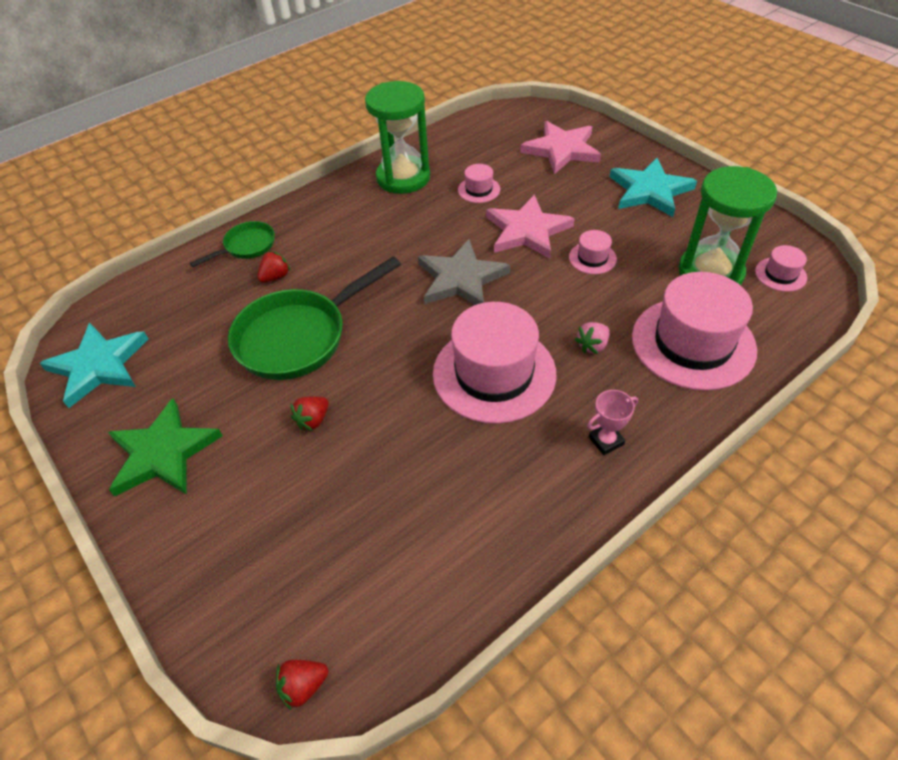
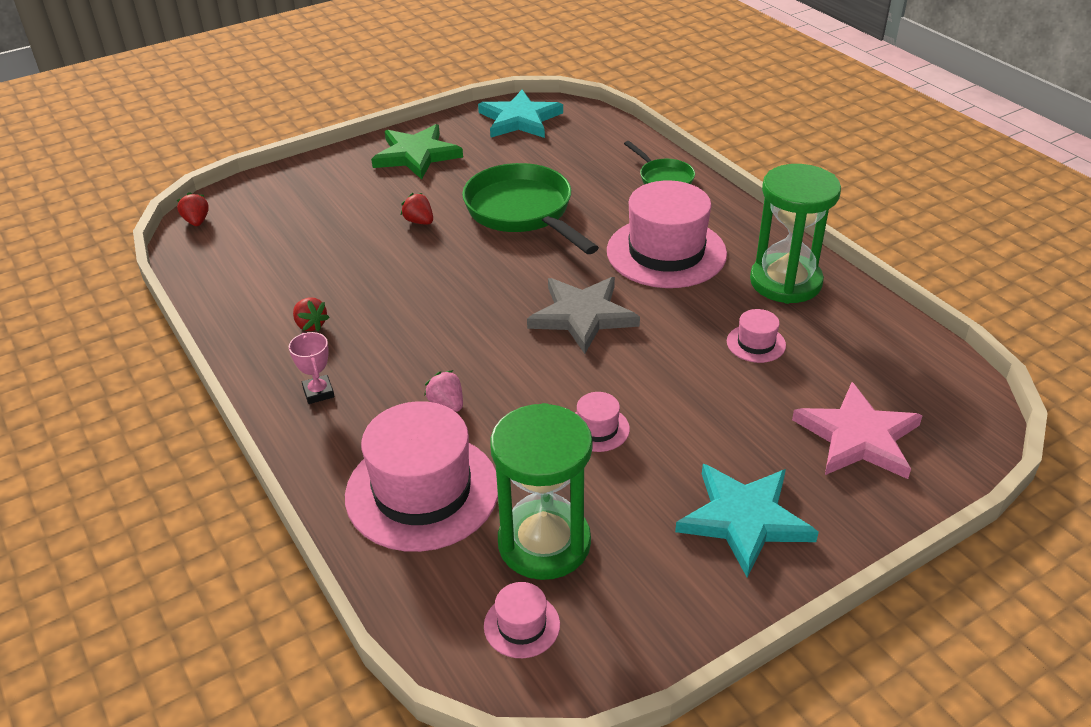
camera: 95 degrees right, 10 degrees down
(275, 277) = (612, 197): red strawberry -> red strawberry (310, 325)
(494, 373) = (433, 327): pink hat -> pink hat (666, 252)
(527, 231) = (662, 377): pink star -> none

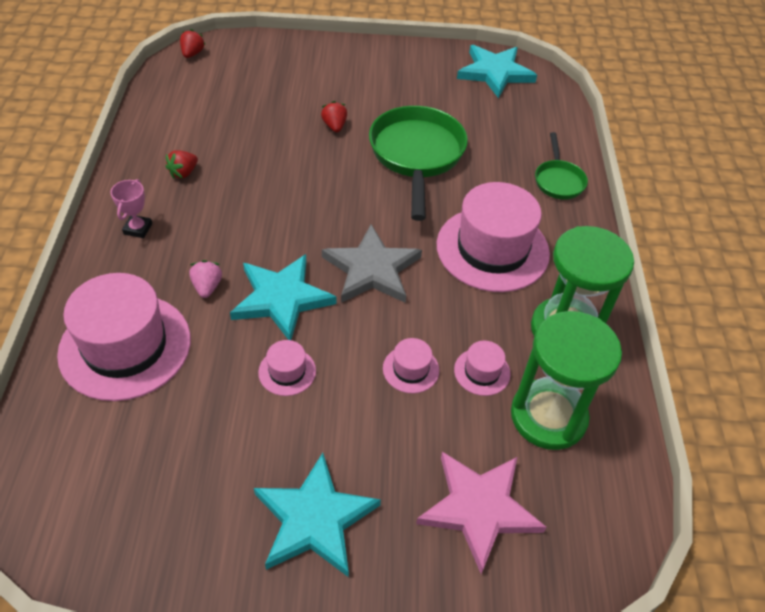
camera: 30 degrees right, 10 degrees up
(310, 325) = (183, 173): red strawberry -> red strawberry turned 45 degrees clockwise
(416, 155) = (387, 69): green star -> none
(522, 625) = (82, 494): pink hat -> pink hat (411, 369)
(528, 377) = (282, 298): none -> turquoise star
(544, 543) = (159, 440): green hourglass -> green hourglass (548, 416)

